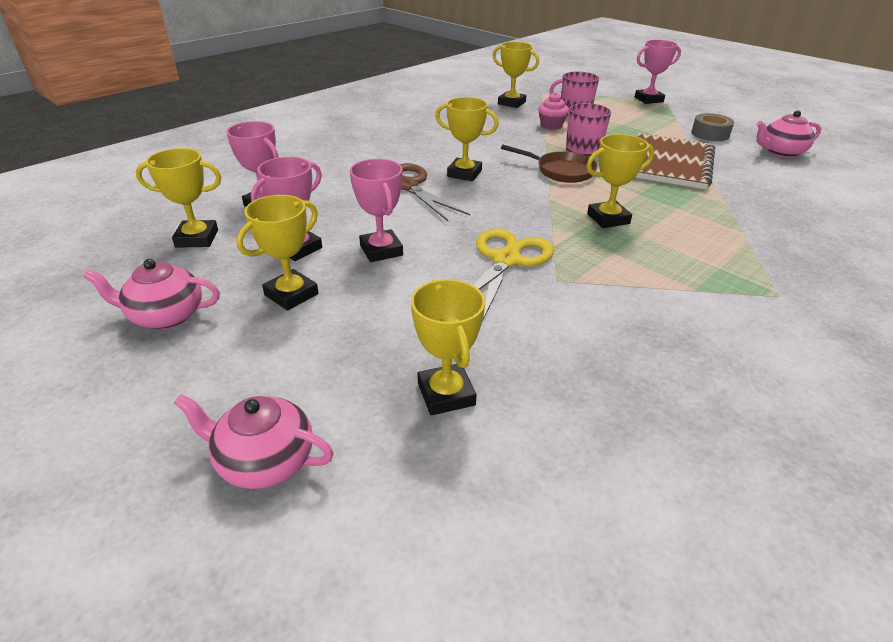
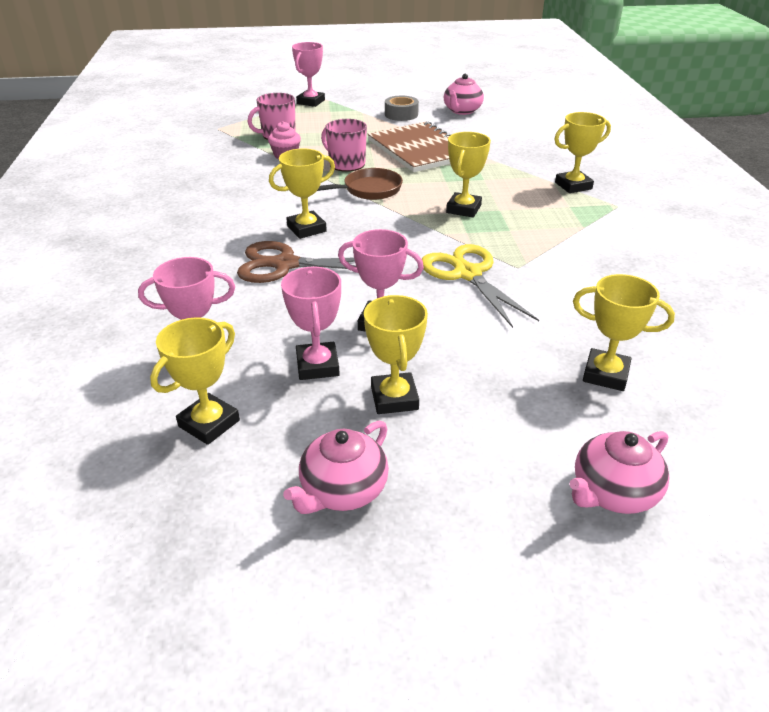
camera: 50 degrees left, 0 degrees up
(511, 103) = (211, 149): yellow trophy -> yellow trophy (573, 186)

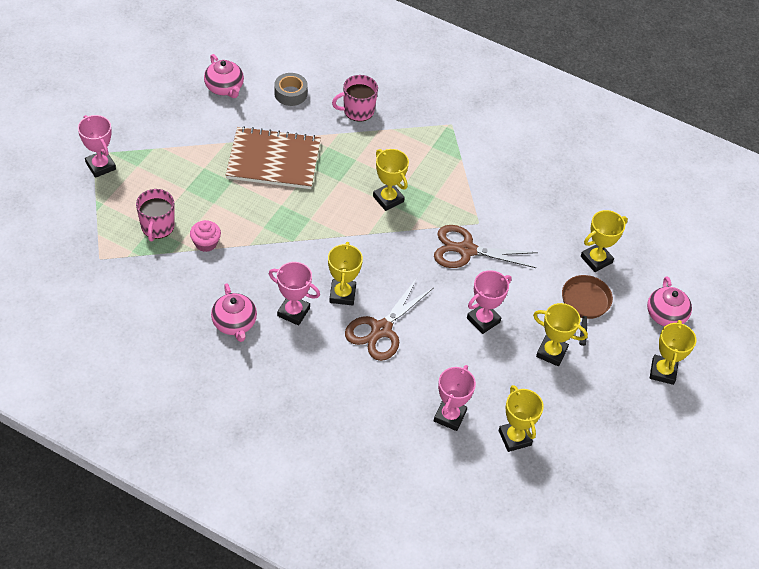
camera: 60 degrees left, 15 degrees up
(317, 365) = (501, 369): pink trophy -> pink trophy (293, 312)
(343, 490) = (599, 408): pink teapot -> pink teapot (234, 323)
(346, 164) = (258, 217): pink mug -> pink mug (357, 110)
(368, 190) = (314, 229): brown pan -> brown pan (585, 304)
(401, 114) = (193, 127): grey tape -> grey tape (290, 93)
(467, 274) = (466, 250): yellow scissors -> brown scissors
(573, 186) = (407, 123): yellow trophy -> yellow trophy (663, 372)

